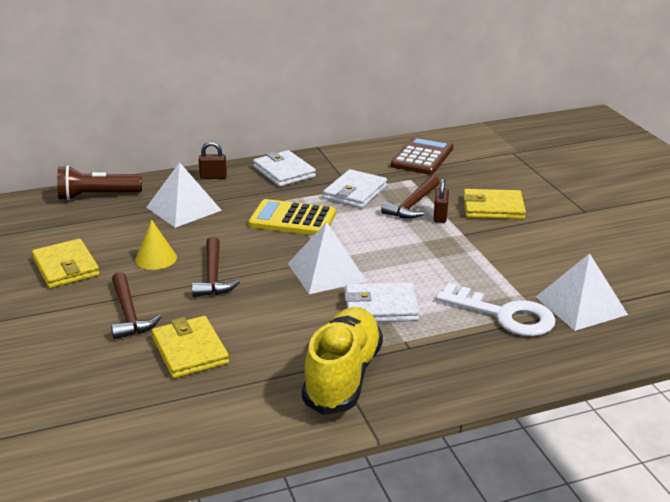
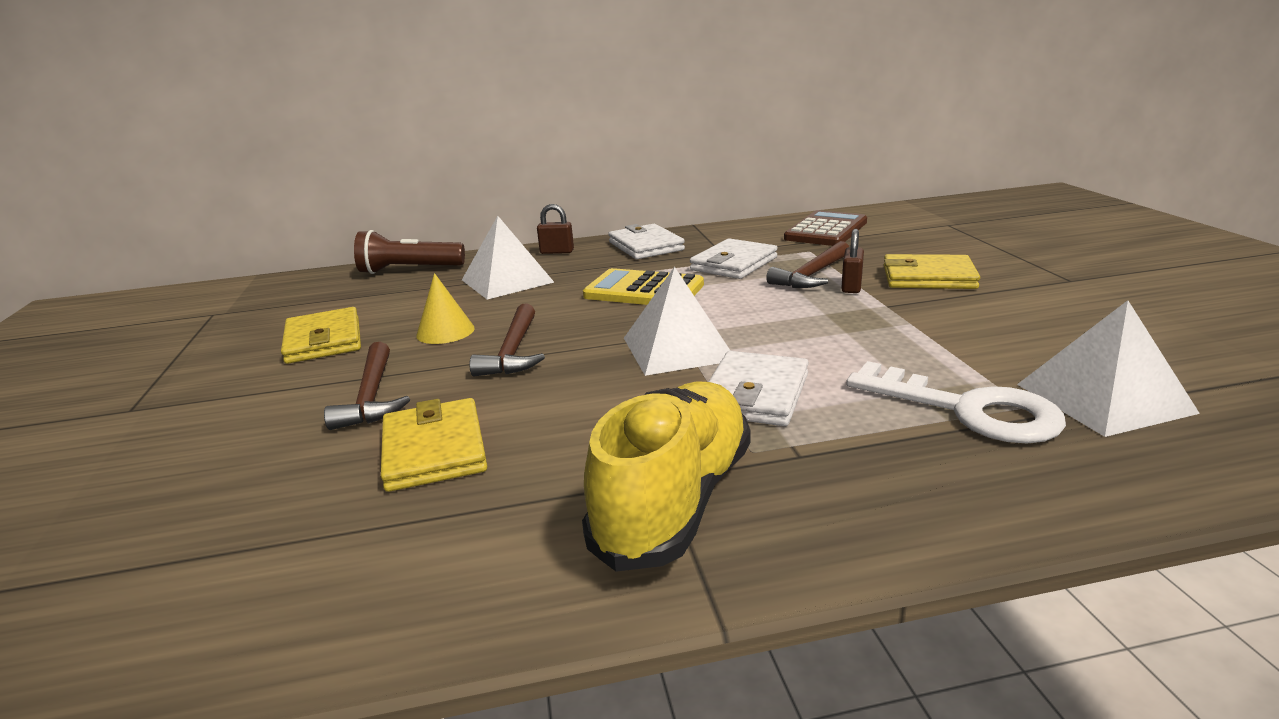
camera: 10 degrees right, 5 degrees down
(381, 307) = (755, 394): white wallet -> white wallet turned 75 degrees counterclockwise

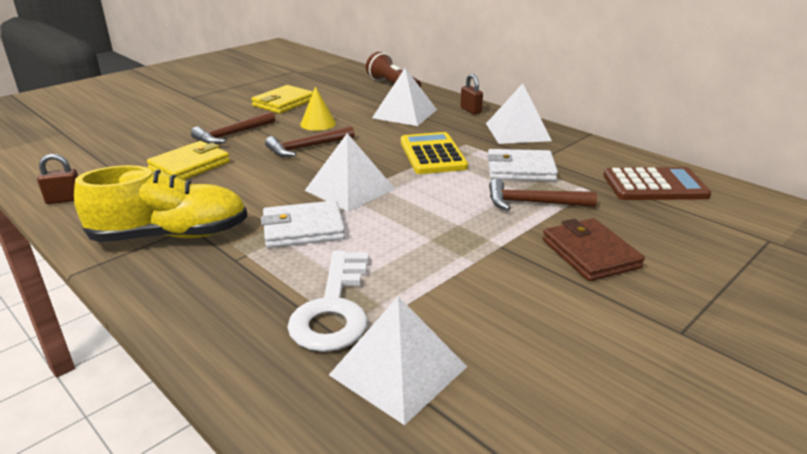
camera: 55 degrees right, 5 degrees up
(645, 246) = (517, 132): white wallet -> white pyramid
(851, 287) = (526, 224): brown padlock -> brown padlock (65, 199)
(928, 277) = (590, 253): yellow wallet -> brown wallet

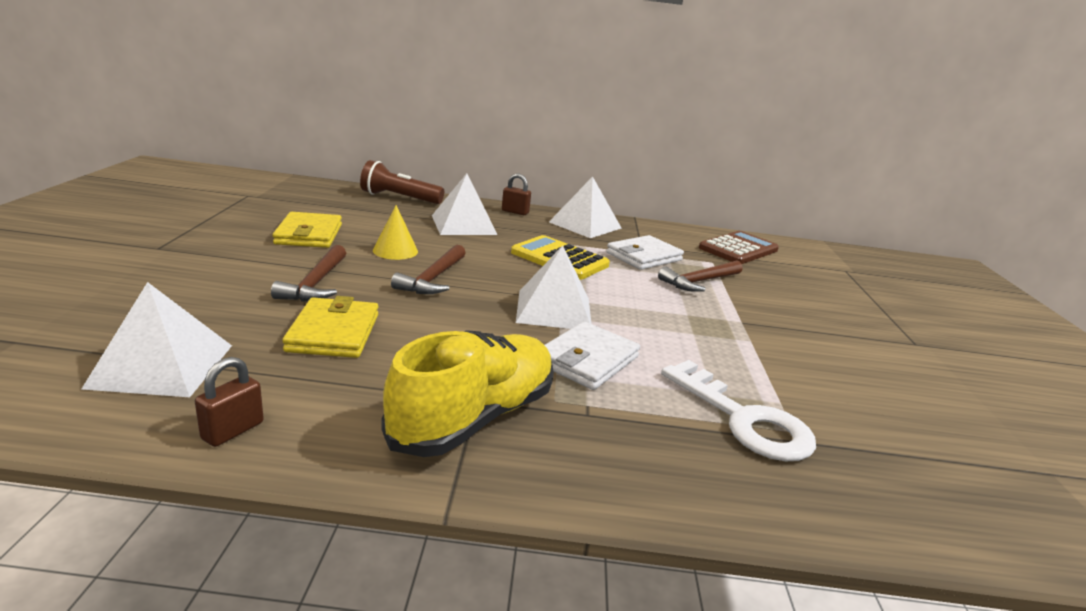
camera: 45 degrees left, 5 degrees down
(398, 370) = (864, 444): white pyramid -> white pyramid (162, 365)
(590, 253) = (794, 309): brown wallet -> none

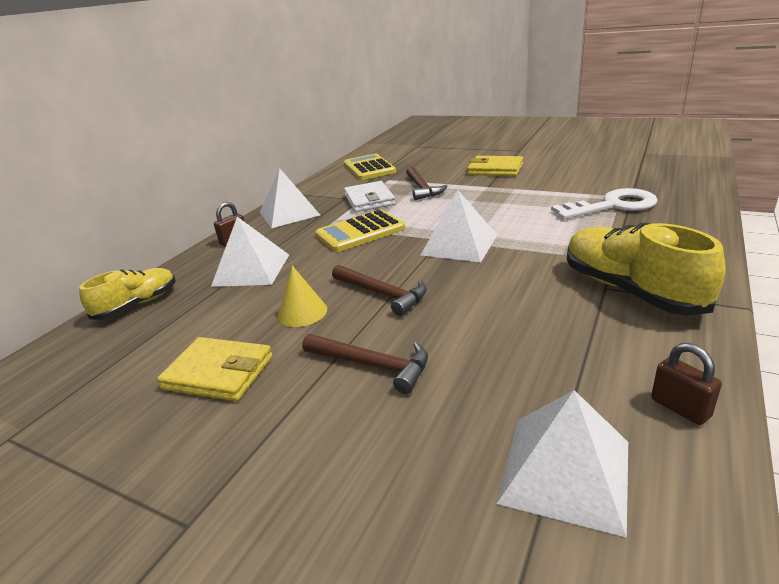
camera: 60 degrees left, 5 degrees up
(333, 333) = (492, 353): yellow wallet -> yellow wallet (495, 169)
(399, 198) = (137, 304): brown flashlight -> yellow shoe
(587, 360) = (542, 241): white wallet -> none
(738, 249) = (369, 168): brown calculator -> yellow calculator

